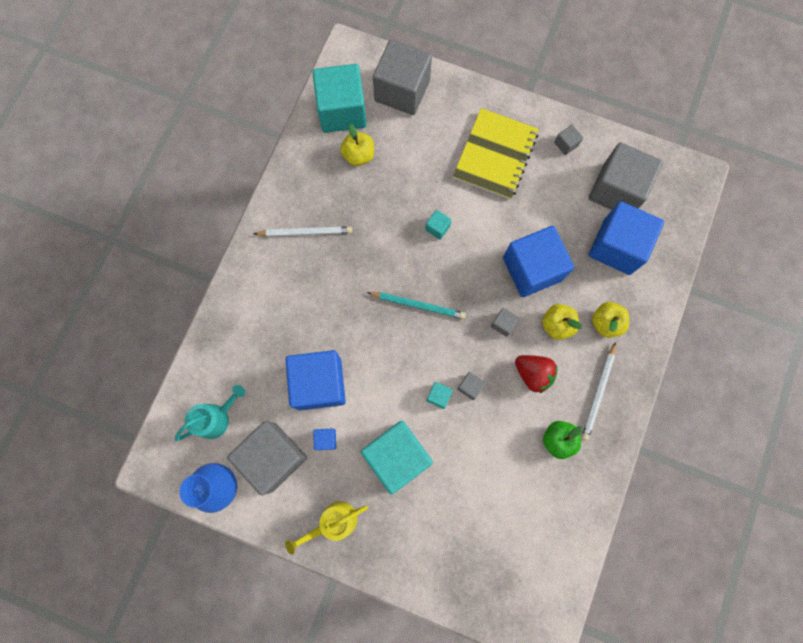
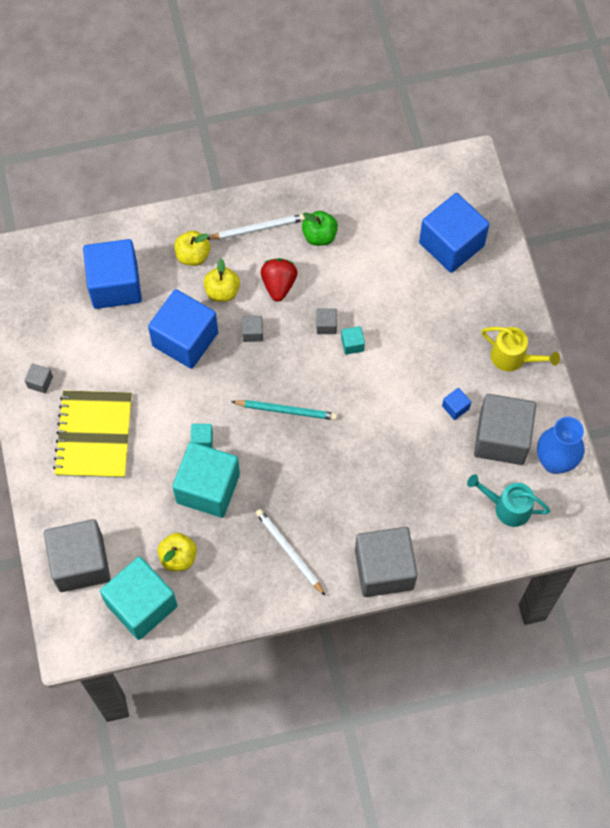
camera: 125 degrees left, 10 degrees down
(319, 383) = (414, 444): blue cube -> blue cube (451, 244)
(397, 456) = (426, 344): turquoise cube -> turquoise cube (208, 488)
(418, 305) = (286, 410): turquoise pencil -> turquoise pencil turned 120 degrees clockwise
(495, 155) = (94, 435): yellow notebook -> yellow notebook turned 75 degrees counterclockwise
(616, 190) = (59, 315): grey cube -> grey cube (384, 569)

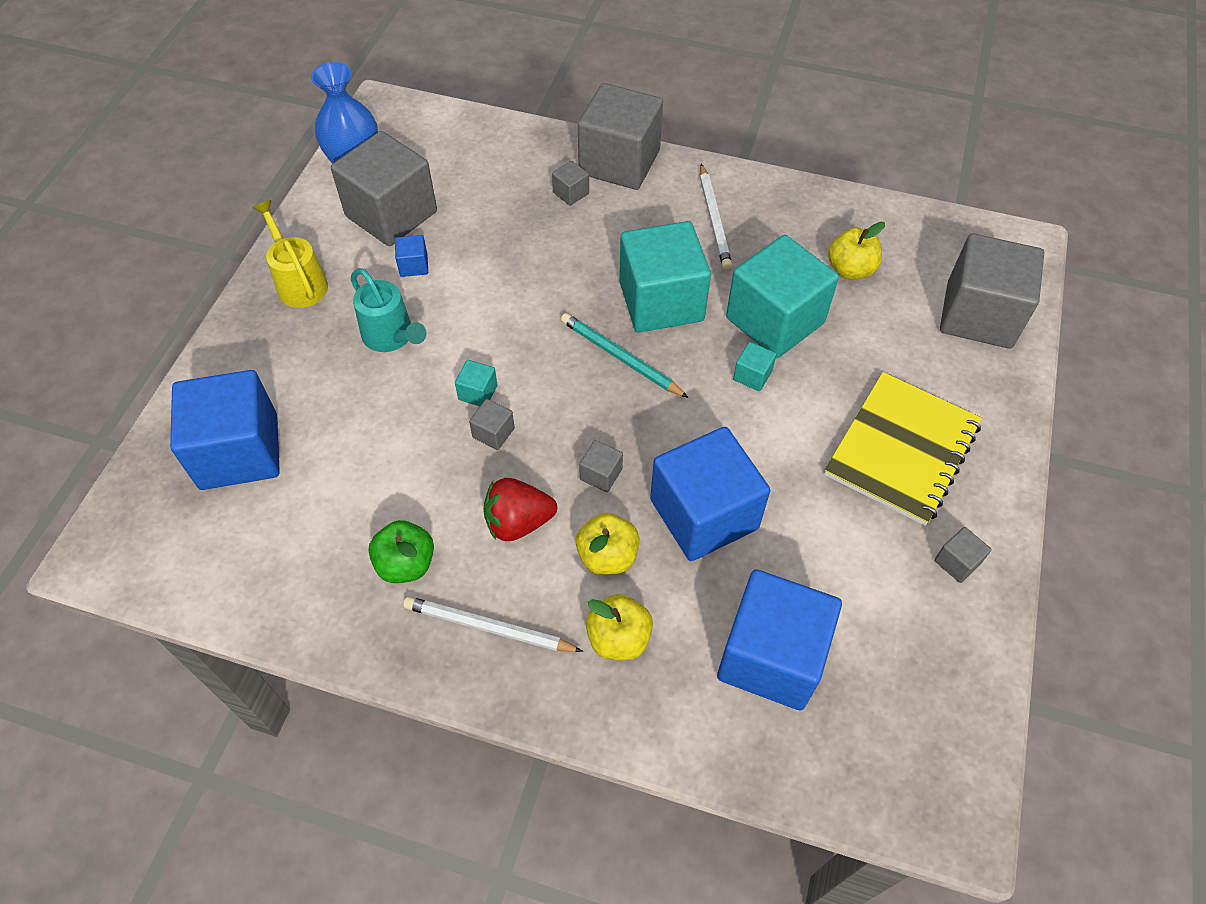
camera: 150 degrees left, 10 degrees down
(141, 605) = (918, 245): turquoise cube -> turquoise cube (661, 301)
(279, 285) = (518, 522): red strawberry -> red strawberry turned 45 degrees clockwise
(398, 522) = (571, 193): none -> grey cube
(507, 507) = (445, 156): turquoise watering can -> turquoise watering can (392, 337)

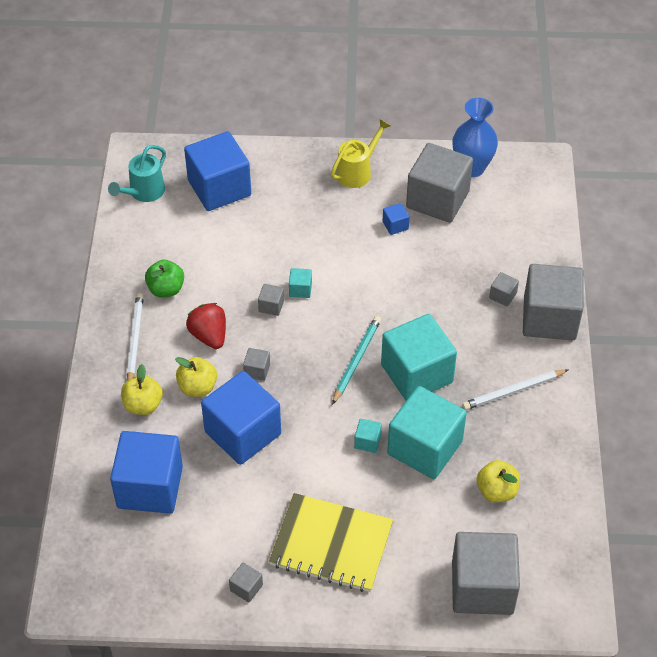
camera: 75 degrees right, 5 degrees down
(392, 337) = (329, 232): turquoise watering can -> turquoise watering can (143, 193)

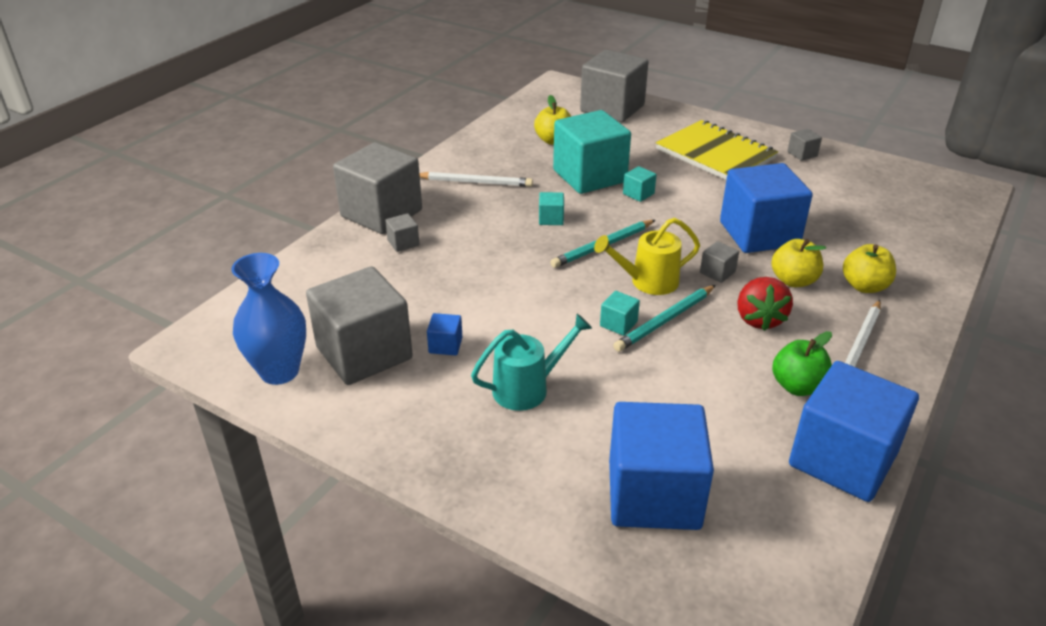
camera: 150 degrees left, 15 degrees down
(143, 193) = (788, 541): turquoise watering can -> turquoise watering can (528, 388)
(150, 487) = (873, 228): blue cube -> blue cube (842, 459)
(271, 306) = (665, 321): grey cube -> turquoise pencil
(357, 171) = (428, 431): yellow watering can -> yellow watering can (647, 282)
(417, 373) = (551, 219): turquoise cube -> turquoise cube, size x0.40

